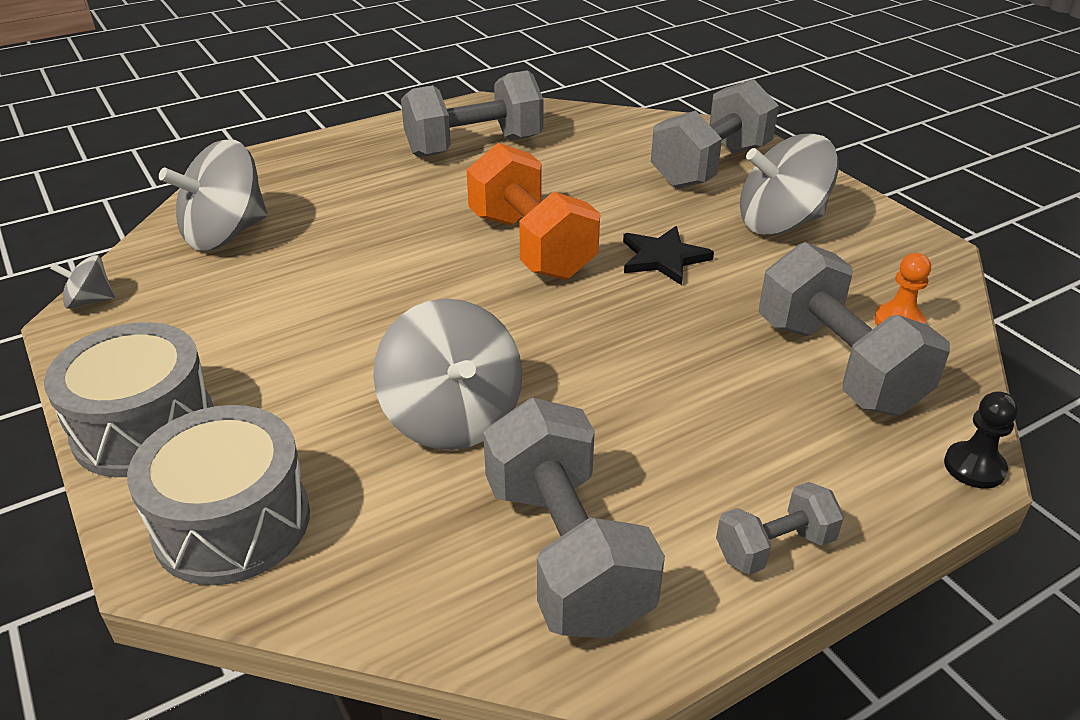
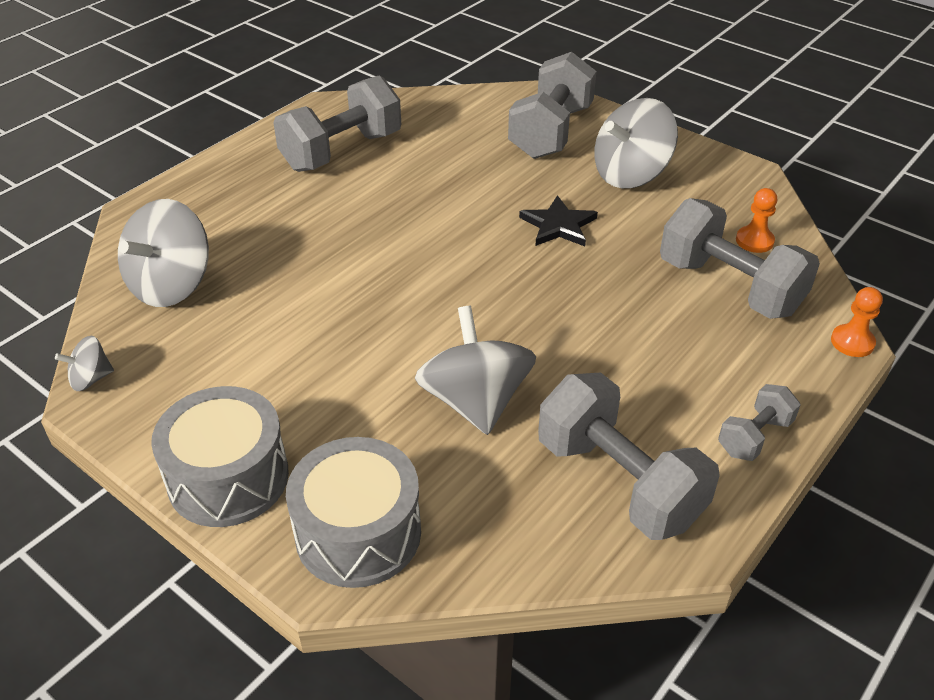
camera: 20 degrees left, 5 degrees up
(452, 417) = (475, 401): grey spinning top -> grey spinning top turned 150 degrees counterclockwise
(531, 246) = (448, 237): orange dumbbell -> none
(974, 467) = (852, 342): black pawn -> orange pawn

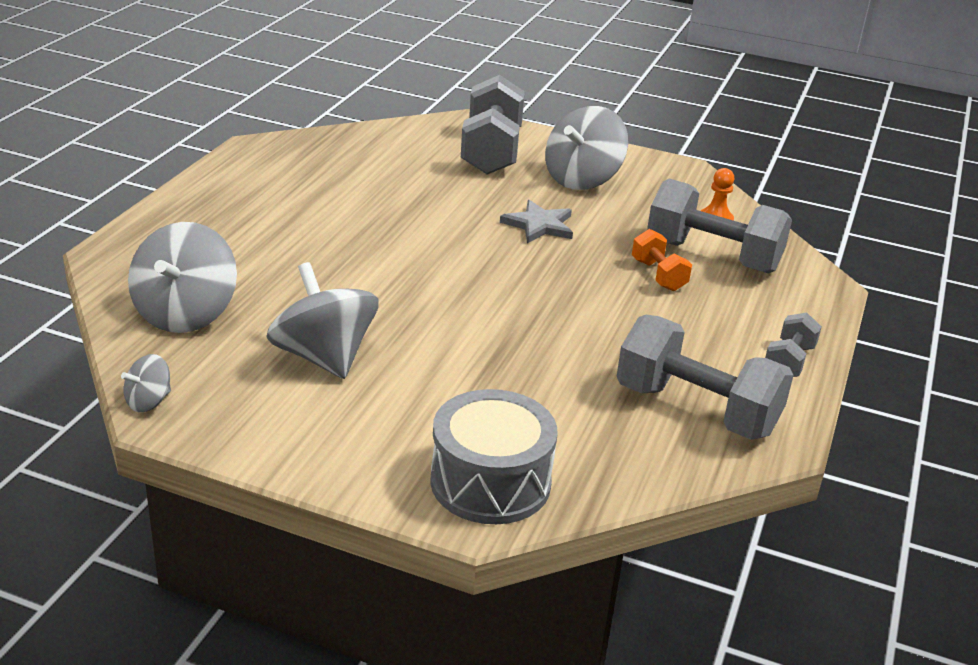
camera: 20 degrees left, 10 degrees down
(228, 478) = (341, 460): grey drum -> none
(342, 151) = (295, 184): grey dumbbell -> none
(475, 401) = (539, 369): grey spinning top -> grey spinning top (324, 357)
(558, 225) = (539, 225): black star -> grey star
(657, 303) = (658, 275): none -> orange dumbbell
(852, 342) = (831, 285): orange pawn -> none

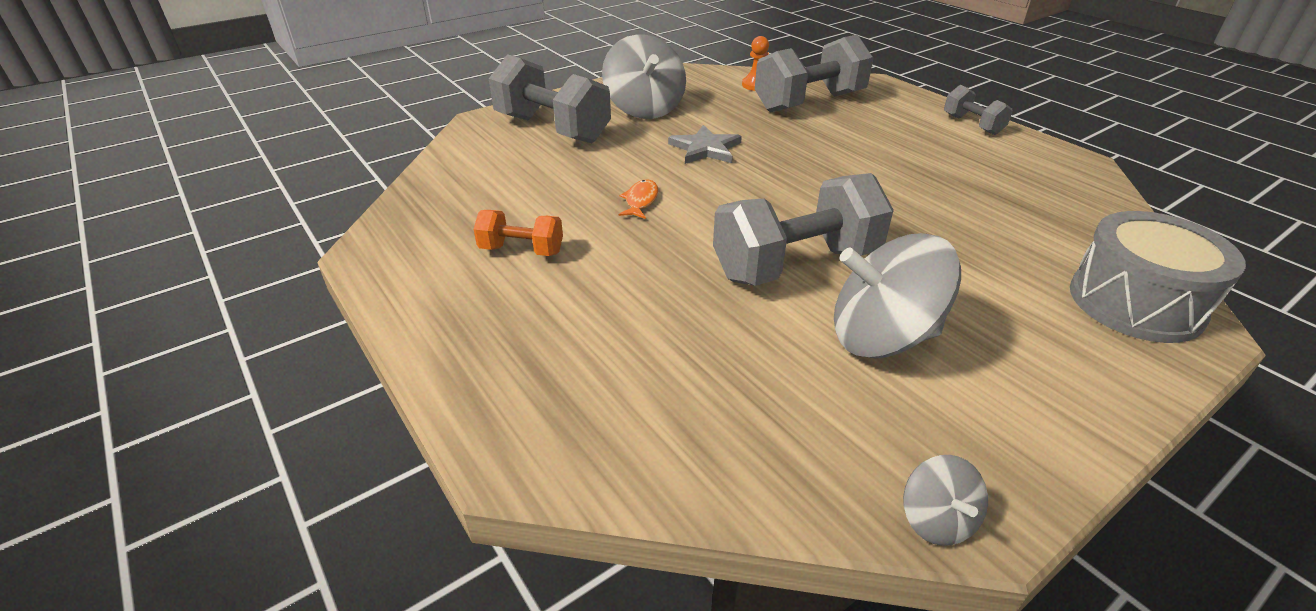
camera: 55 degrees left, 5 degrees up
(186, 314) = (730, 420): grey spinning top -> none
(416, 219) = (640, 201): none -> orange fish
(658, 275) = (824, 129): orange dumbbell -> orange dumbbell (521, 250)
(696, 410) = (1030, 176): grey dumbbell -> grey dumbbell (796, 264)

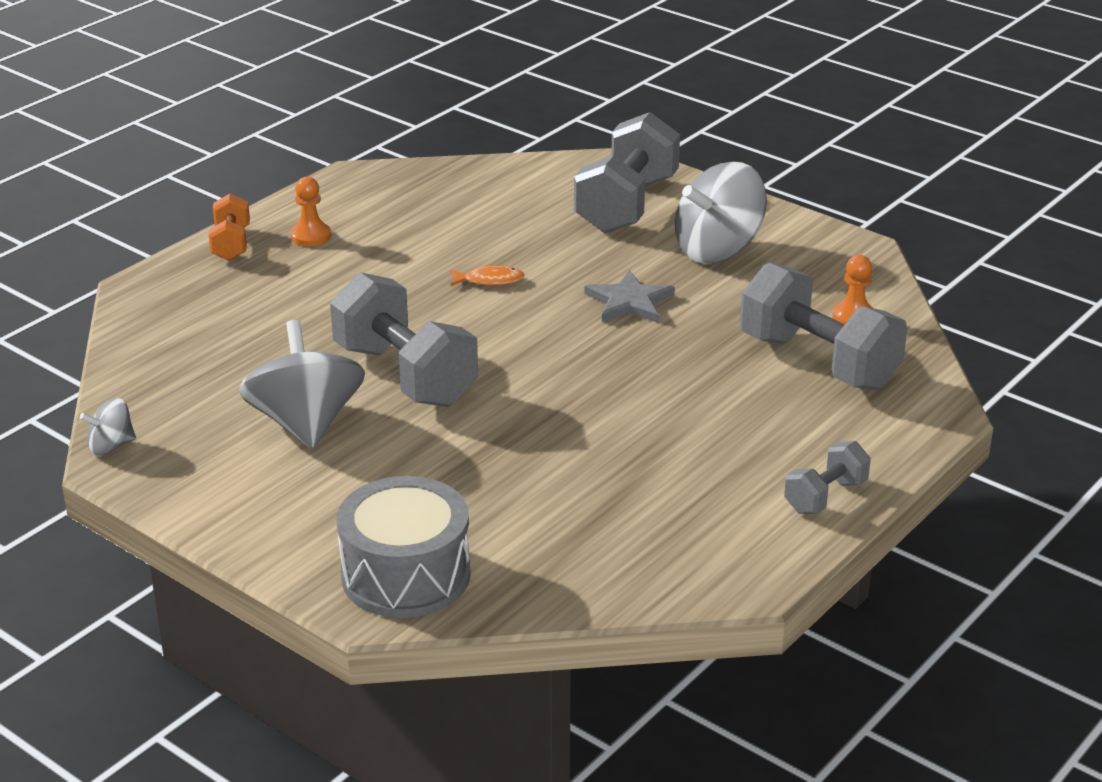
camera: 75 degrees right, 5 degrees down
(483, 293) = (311, 236): none -> orange pawn
(521, 250) = (377, 239): orange dumbbell -> orange dumbbell (231, 244)

